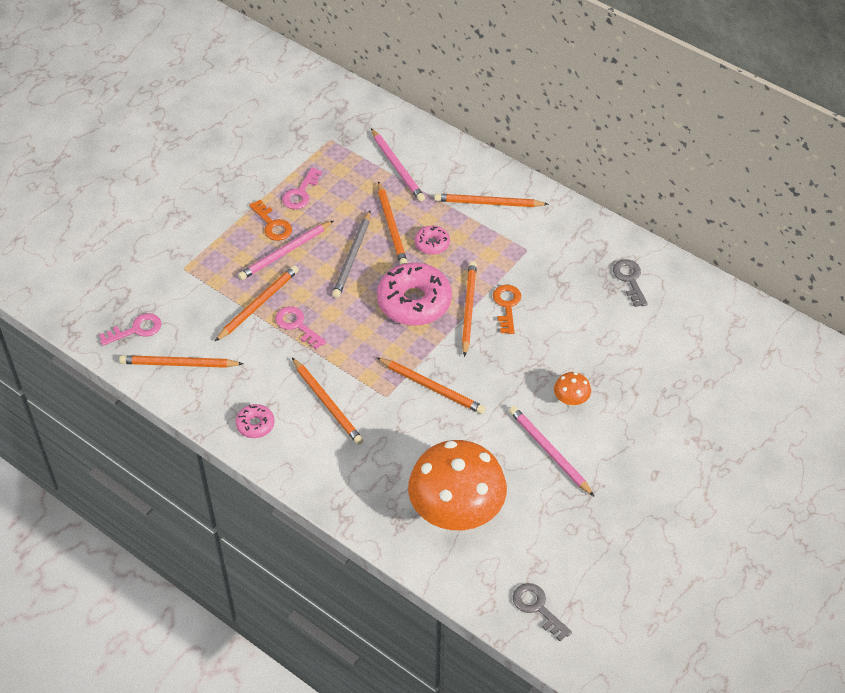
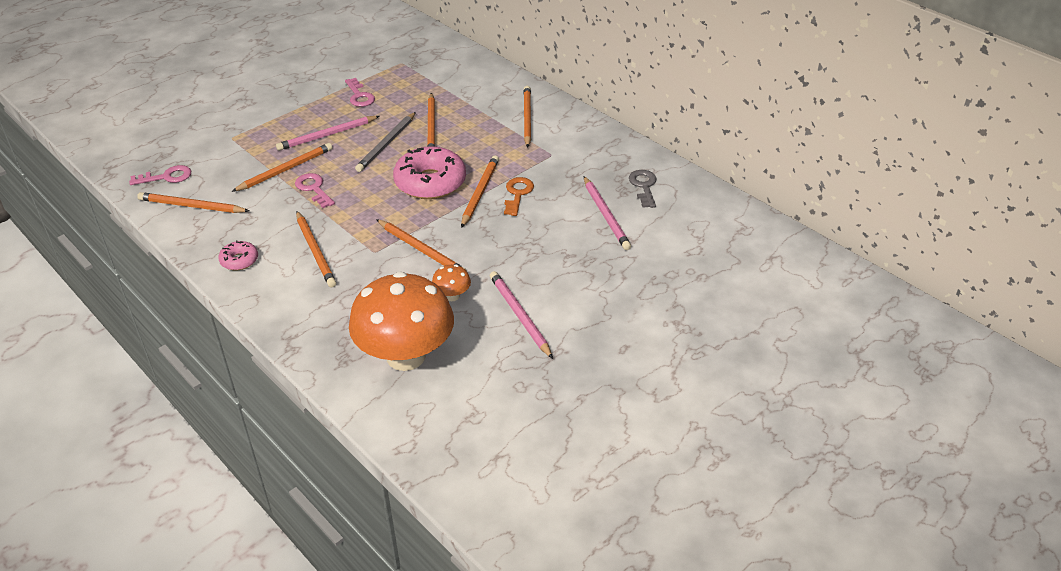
camera: 10 degrees right, 10 degrees down
(272, 224) = (324, 115): orange key -> none
(300, 193) = (359, 96): pink key -> pink key turned 60 degrees counterclockwise
(397, 167) = (453, 86): pink pencil -> pink pencil (606, 215)
(432, 244) = (463, 142): pink donut -> none
(488, 203) = (527, 118): orange pencil -> orange pencil turned 75 degrees clockwise
(537, 608) = (459, 455): grey key -> none
(571, 400) = (556, 275): orange mushroom -> orange mushroom (452, 296)

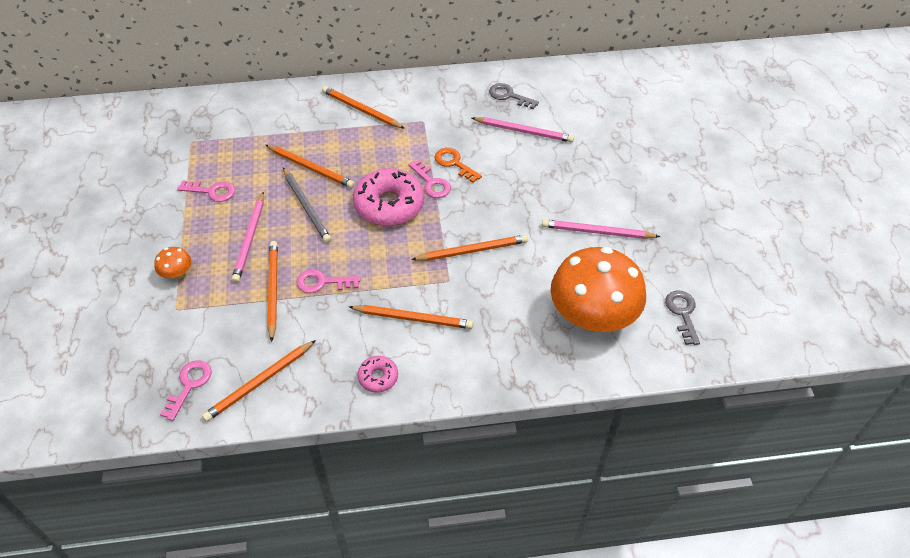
camera: 55 degrees left, 10 degrees up
(452, 296) = (544, 259): orange mushroom -> orange mushroom (177, 274)
(465, 417) = (682, 313): none -> grey key
(480, 193) = (431, 183): orange pencil -> pink key

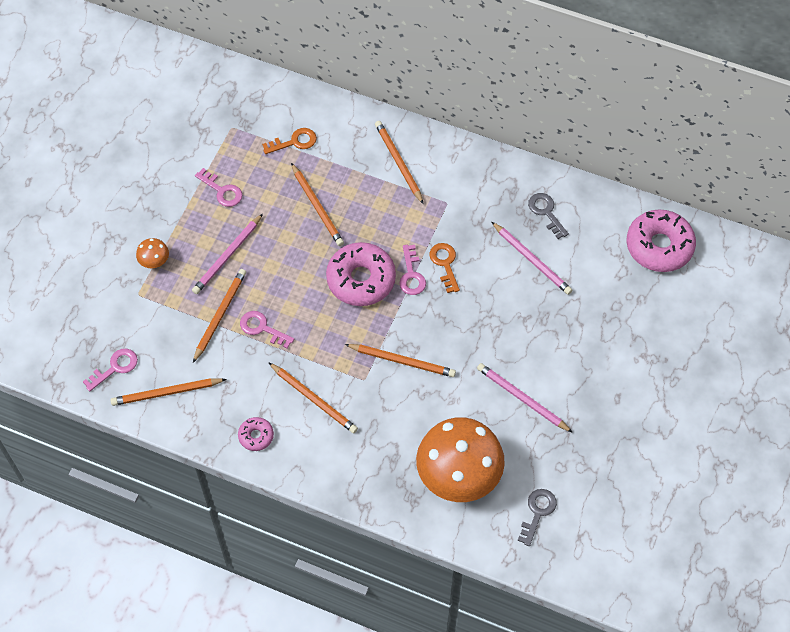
camera: 30 degrees right, 10 degrees up
(257, 130) = (294, 142): none -> orange key
(306, 207) = (291, 246): grey pencil -> none
(613, 83) = (659, 246): none -> pink donut

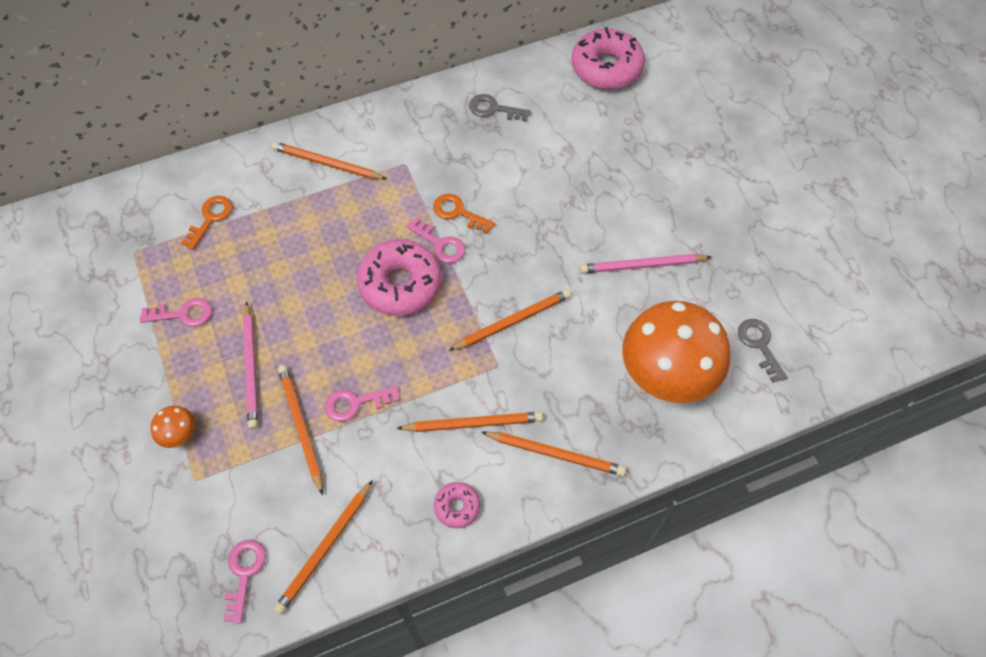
camera: 45 degrees left, 0 degrees up
(317, 207) = (292, 255): orange pencil -> orange pencil (555, 454)
(532, 260) = (524, 153): pink pencil -> none

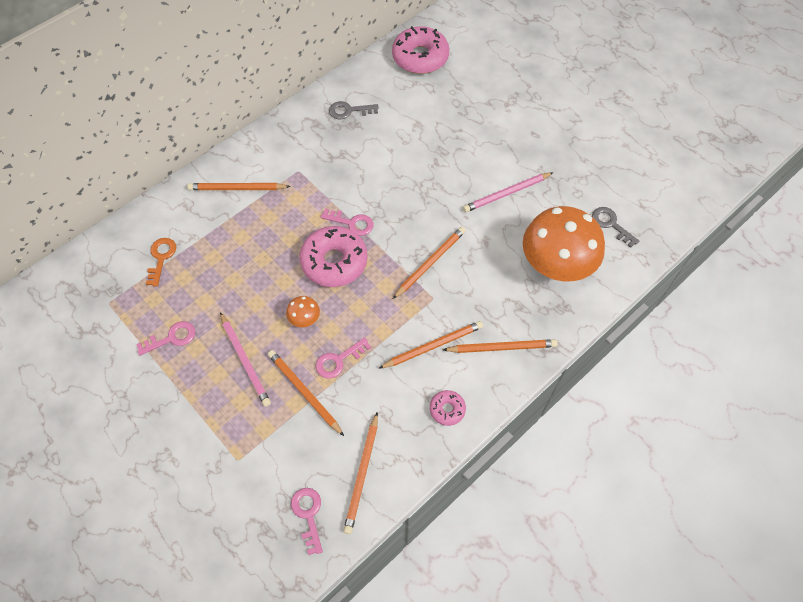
camera: 20 degrees left, 0 degrees up
(179, 434) = (210, 430): orange mushroom -> orange mushroom (304, 319)
(458, 212) = (355, 195): orange key -> none

